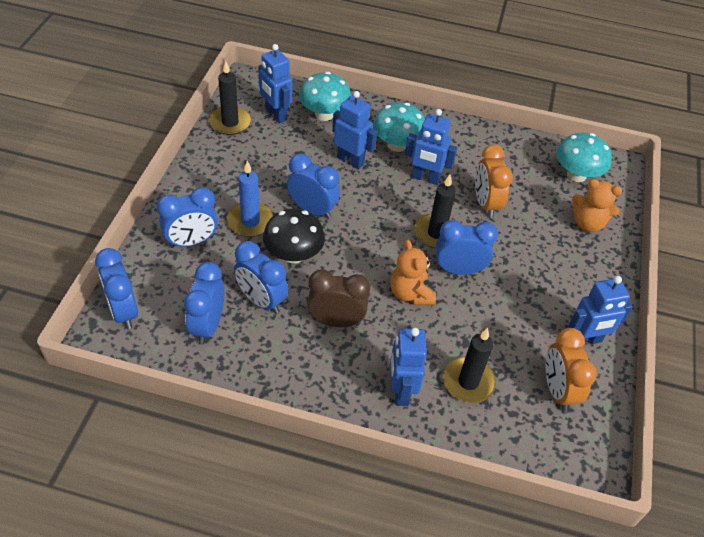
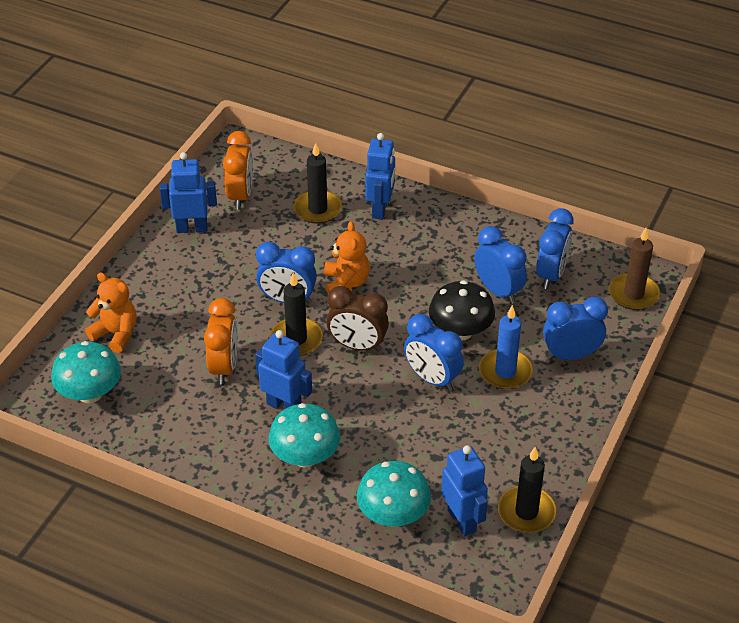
camera: 165 degrees left, 5 degrees down
(123, 311) = (633, 294): blue clock -> brown candle
(336, 321) = (427, 266): brown clock -> brown clock (357, 345)
(350, 161) = (372, 439): blue robot -> none

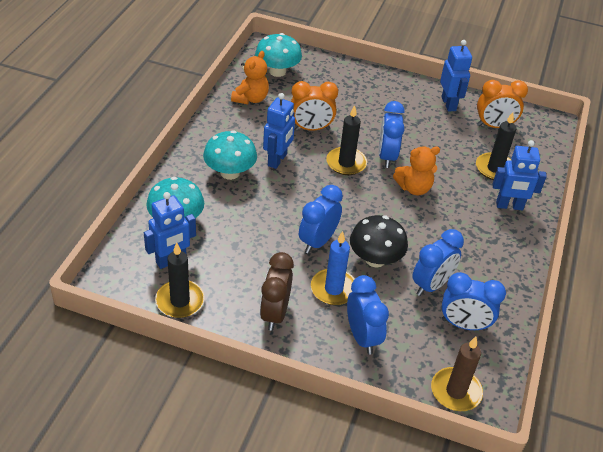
camera: 80 degrees right, 0 degrees up
(116, 334) = (333, 77): orange teddy bear -> orange teddy bear (251, 99)
(357, 345) = (346, 196): brown clock -> brown clock (275, 314)

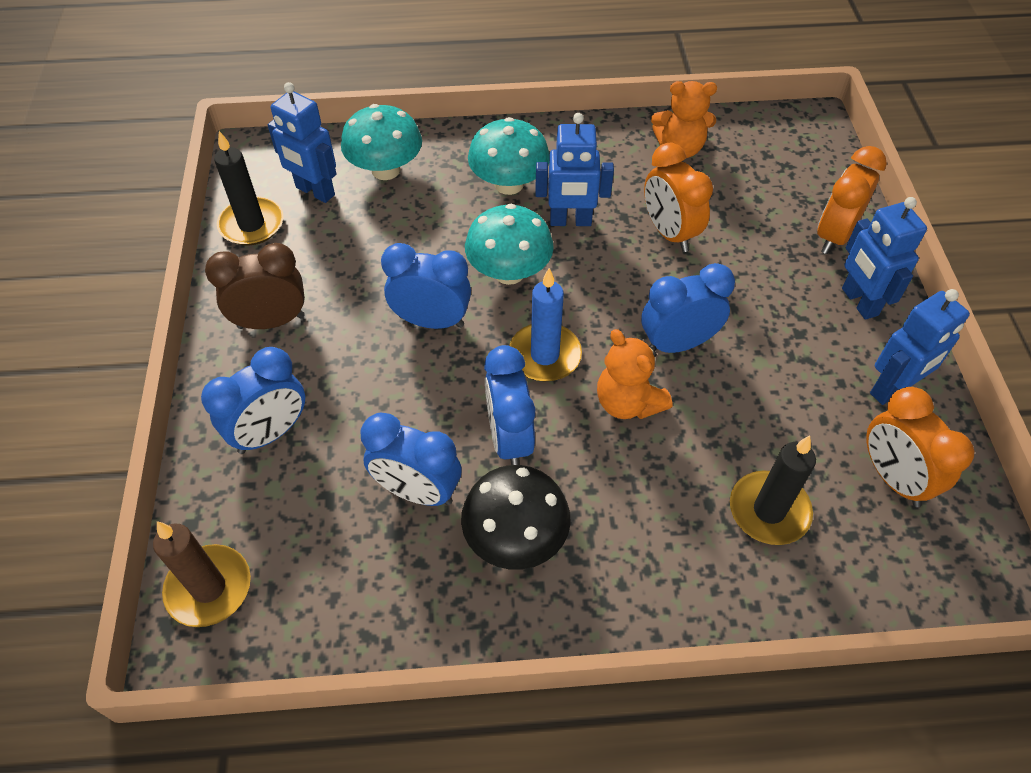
camera: 70 degrees right, 10 degrees up
(277, 71) = (767, 153): turquoise mushroom -> turquoise mushroom (509, 272)
(333, 289) = (347, 370): blue candle -> blue candle (545, 355)
(346, 163) = (622, 298): black candle -> none
(349, 77) = (834, 235): none -> orange clock
(375, 259) = (434, 400): black mushroom -> black mushroom (515, 538)
(464, 324) = (352, 562): blue clock -> blue clock (509, 438)
(509, 206) = (682, 561): blue robot -> blue robot (859, 302)

